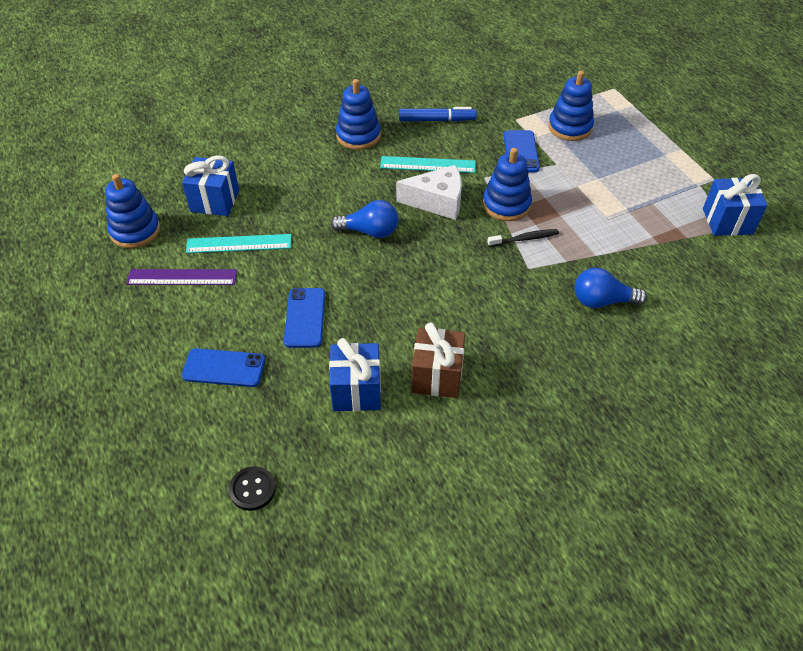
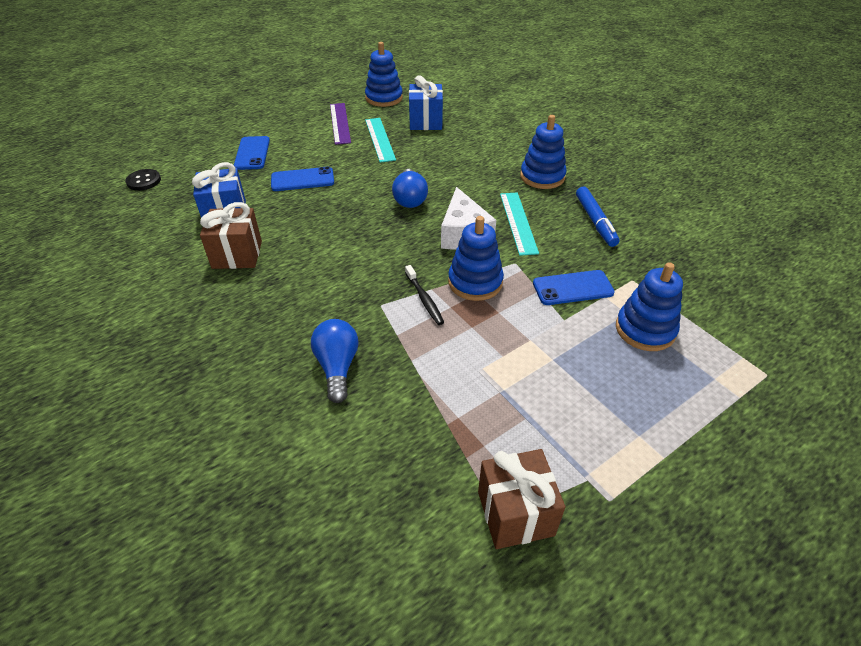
camera: 80 degrees right, 5 degrees down
(727, 221) = (515, 513): blue gift -> brown gift

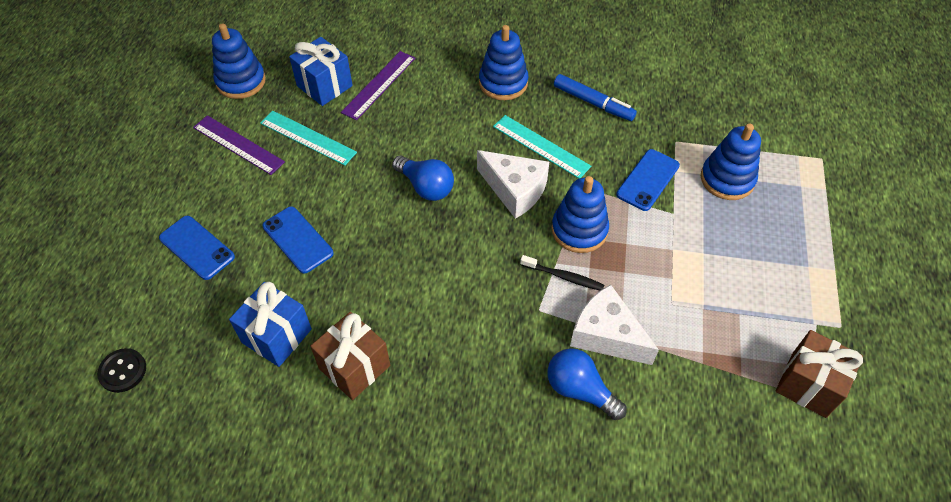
camera: 45 degrees left, 10 degrees up
(302, 180) = (298, 240): blue phone -> blue phone turned 75 degrees counterclockwise
(403, 352) = (606, 335): none -> white cheese
(458, 137) = (379, 85): none -> purple ruler

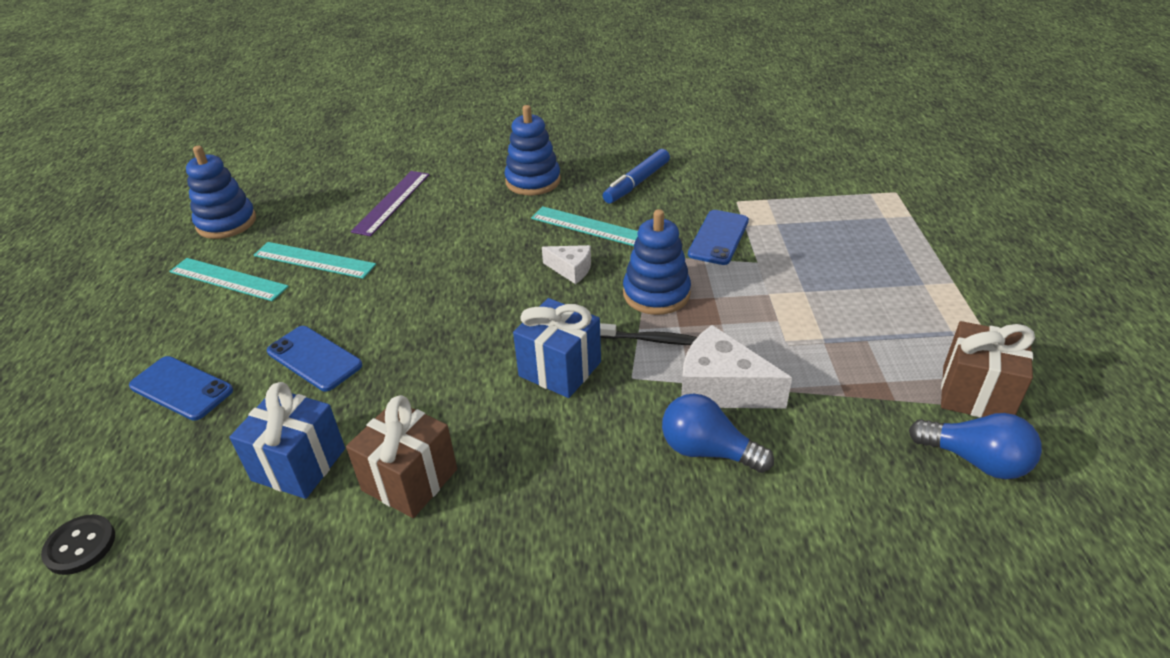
camera: 10 degrees left, 15 degrees down
(238, 145) = (228, 279): purple ruler -> turquoise ruler
(324, 86) = (328, 212): blue gift -> blue gift (560, 369)
(426, 187) = (465, 283): blue light bulb -> blue light bulb (975, 460)
(514, 190) = (571, 270): white cheese -> white cheese, size x0.57
(593, 103) = (637, 183): blue marker -> blue marker turned 105 degrees clockwise
(727, 179) = (804, 224): blue stacking toy -> none

